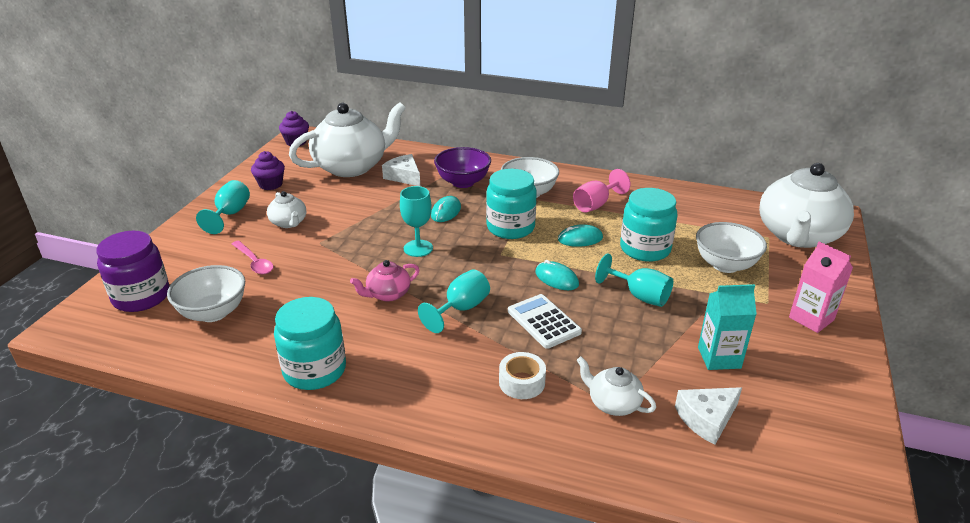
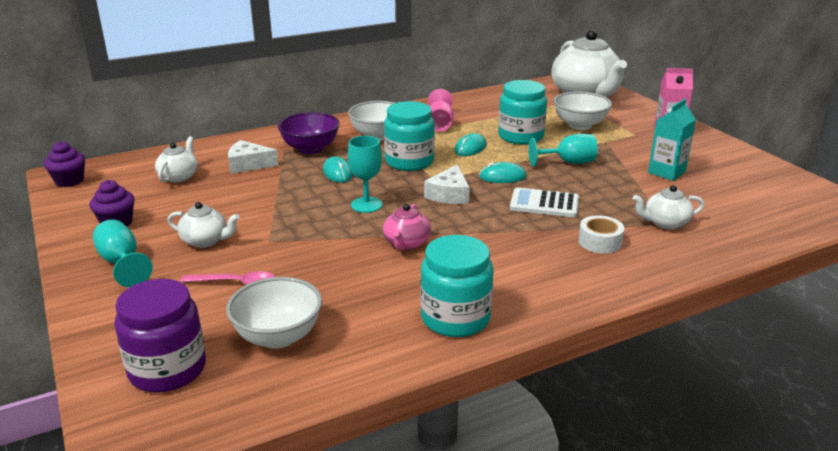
camera: 45 degrees left, 5 degrees down
(352, 167) = (179, 177): white teapot -> white teapot, size x0.46
(461, 309) = (478, 224): turquoise goblet -> none
(706, 419) = (717, 203): white cheese -> white cheese (449, 194)

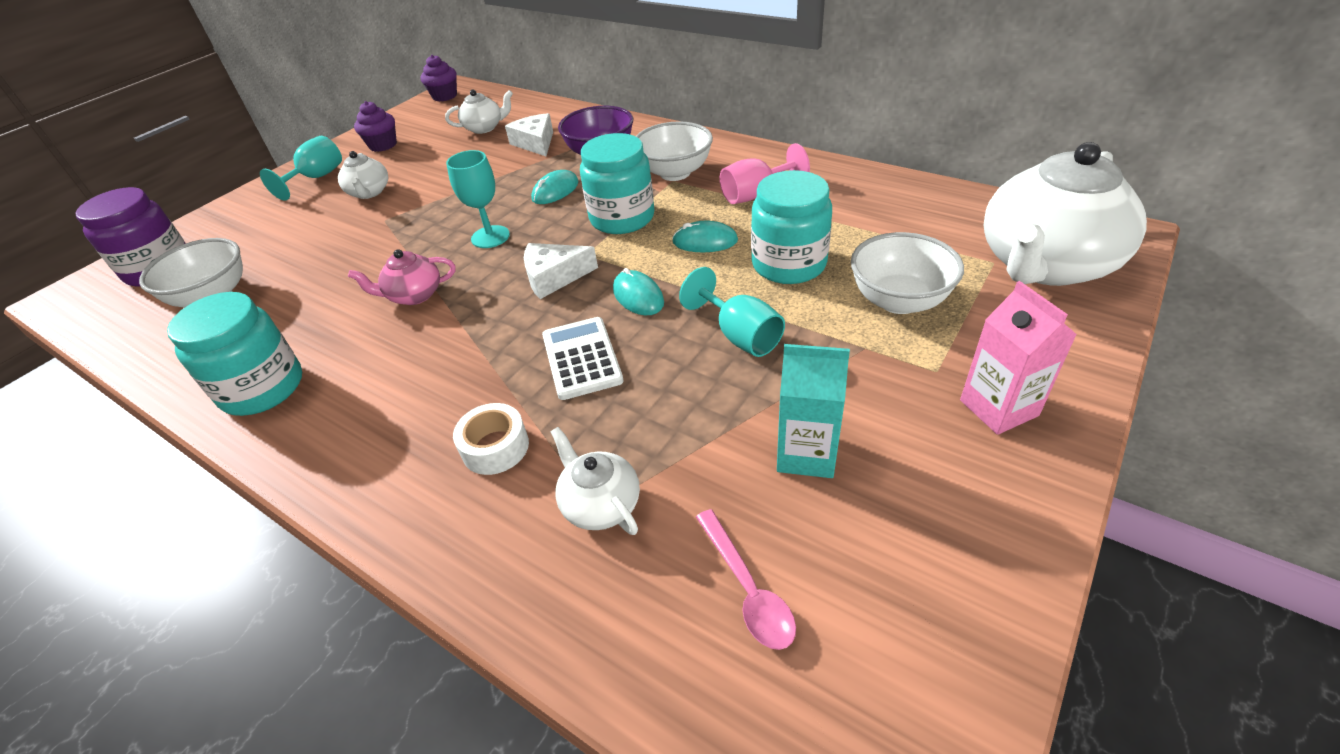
camera: 65 degrees right, 15 degrees up
(236, 283) = (299, 238): pink spoon -> pink spoon (747, 589)

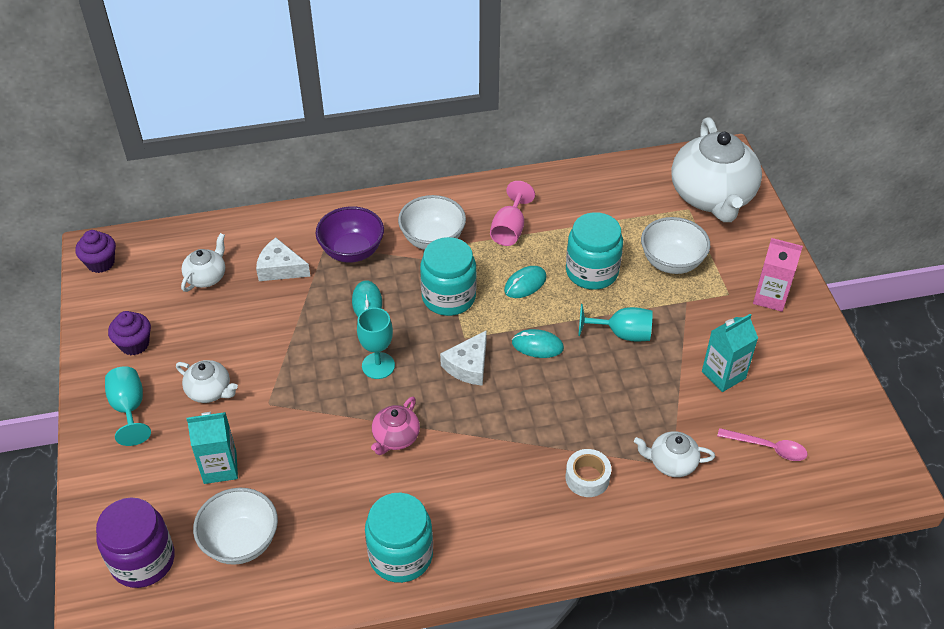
camera: 50 degrees left, 5 degrees up
(291, 241) = (220, 467): none -> turquoise carton
(582, 358) = (560, 403): white calculator -> none

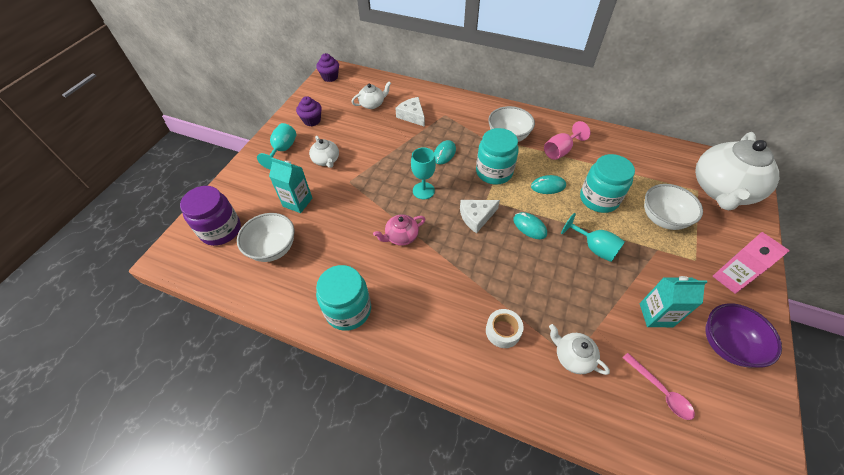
camera: 35 degrees right, 5 degrees up
(352, 251) = (457, 123): purple bowl -> purple bowl (726, 344)

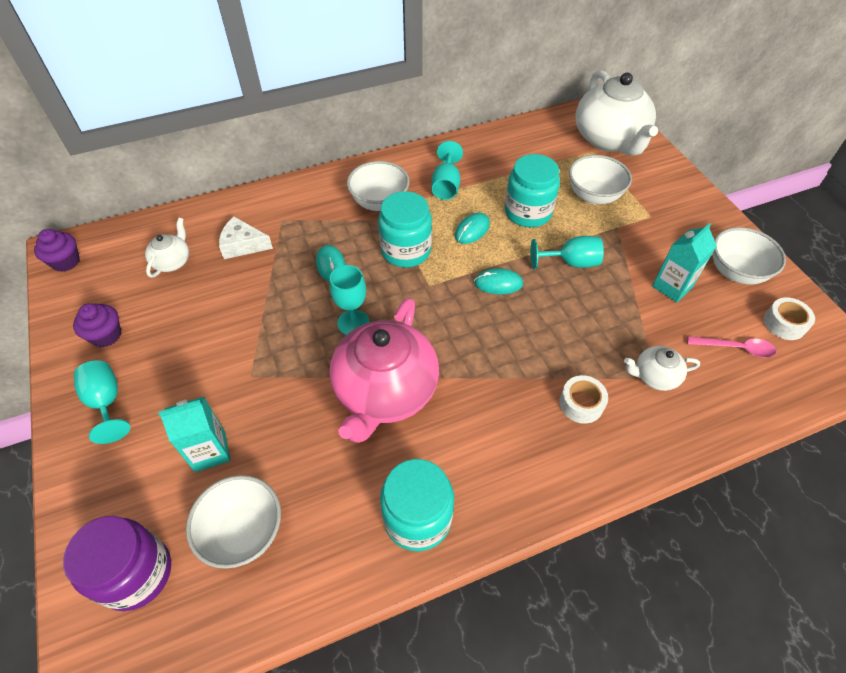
camera: 45 degrees left, 0 degrees up
(326, 160) = (189, 372): white teapot -> none
(401, 236) = (385, 391): pink teapot -> pink teapot, size x2.19
(476, 217) = (439, 311): white cheese -> none
(560, 151) = (446, 186): pink goblet -> turquoise goblet
(726, 344) = (736, 272): purple bowl -> white bowl
(727, 409) = (784, 323): none -> white tape
(730, 278) = (687, 214): pink carton -> none

